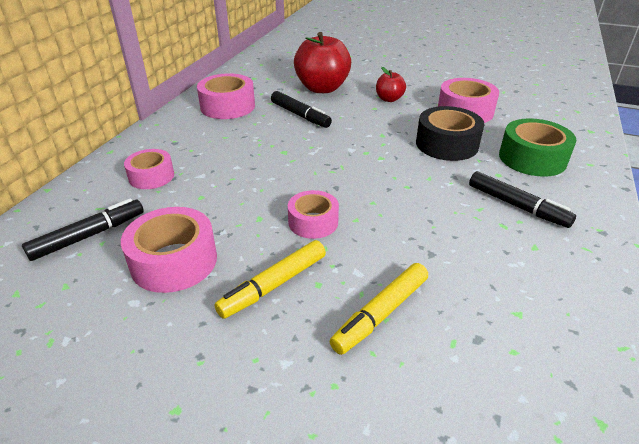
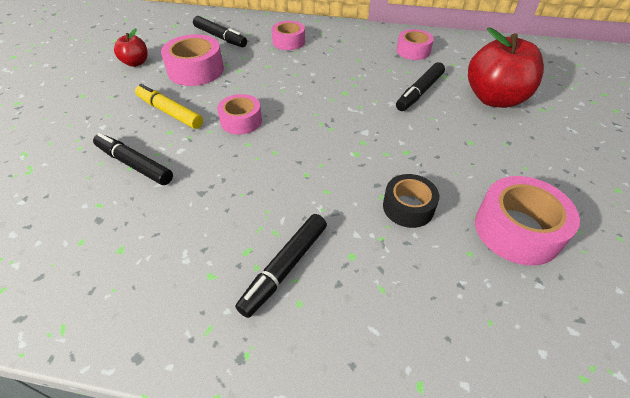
camera: 80 degrees right, 10 degrees up
(227, 106) = (413, 51): pink tape -> pink tape, size x0.65
(380, 313) = (134, 164): yellow marker -> black marker
(389, 99) = (503, 153): red apple -> red apple (136, 63)
(446, 144) = (408, 207): black tape -> black tape, size x0.65
(532, 158) = (407, 301): green tape -> none

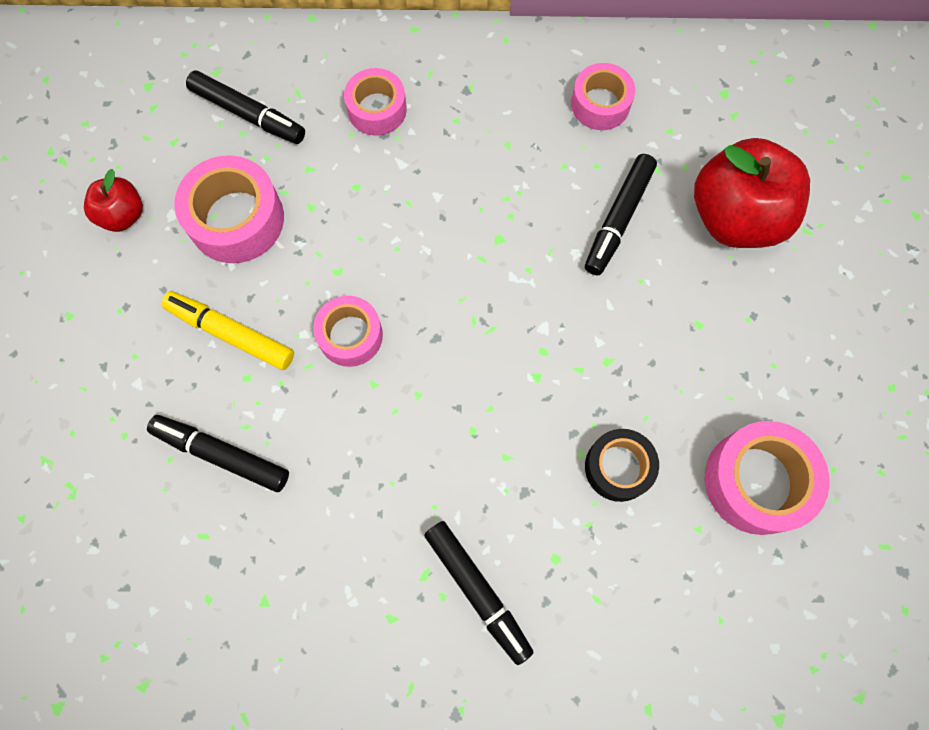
camera: 10 degrees left, 25 degrees up
(284, 267) = (477, 591): black marker -> black marker turned 60 degrees counterclockwise

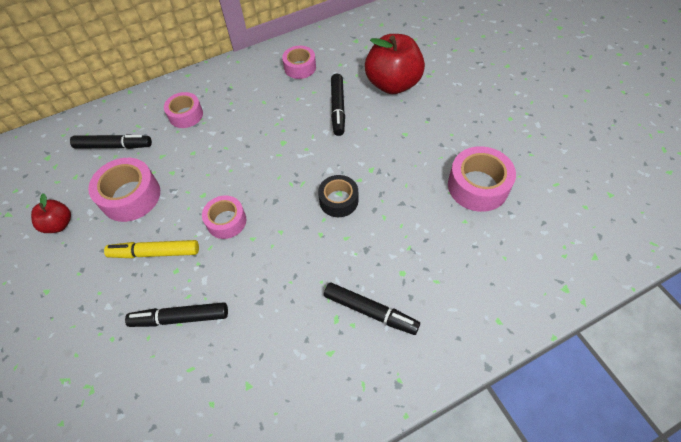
camera: 25 degrees left, 15 degrees down
(618, 467) = (407, 213): black tape -> black tape (338, 200)

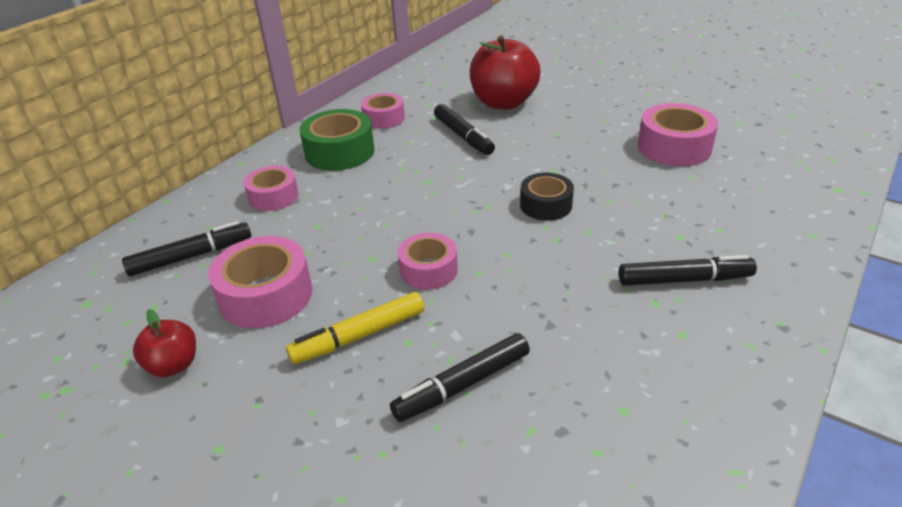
camera: 30 degrees left, 20 degrees down
(250, 90) = (339, 152): none -> green tape

